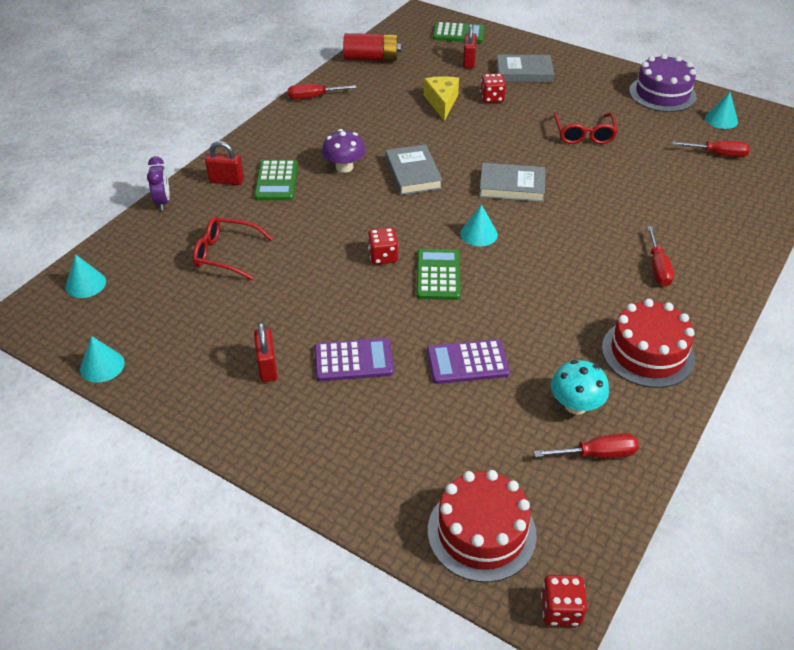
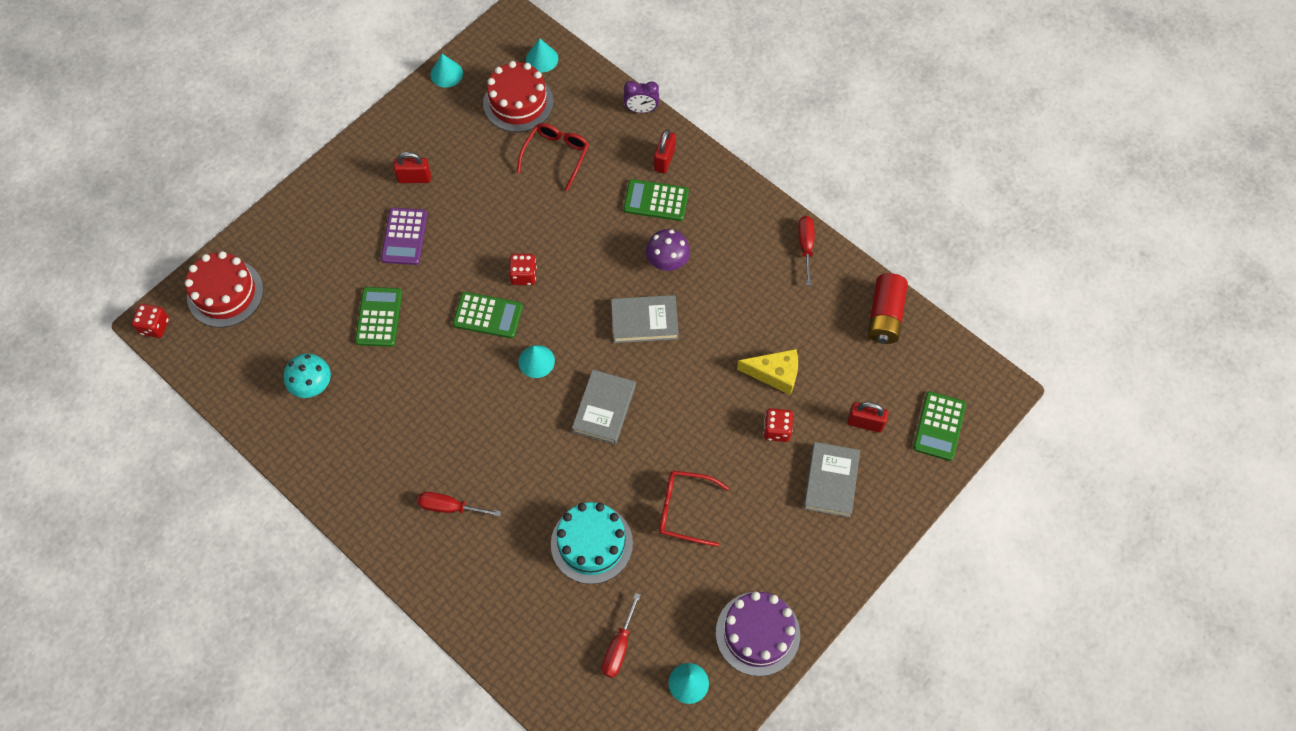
camera: 100 degrees right, 20 degrees up
(467, 362) = (379, 317): purple calculator -> green calculator
(597, 454) = (262, 386): red screwdriver -> none
(641, 178) = (591, 543): none -> turquoise cake
(647, 353) = (349, 459): red cake -> red cake (518, 102)

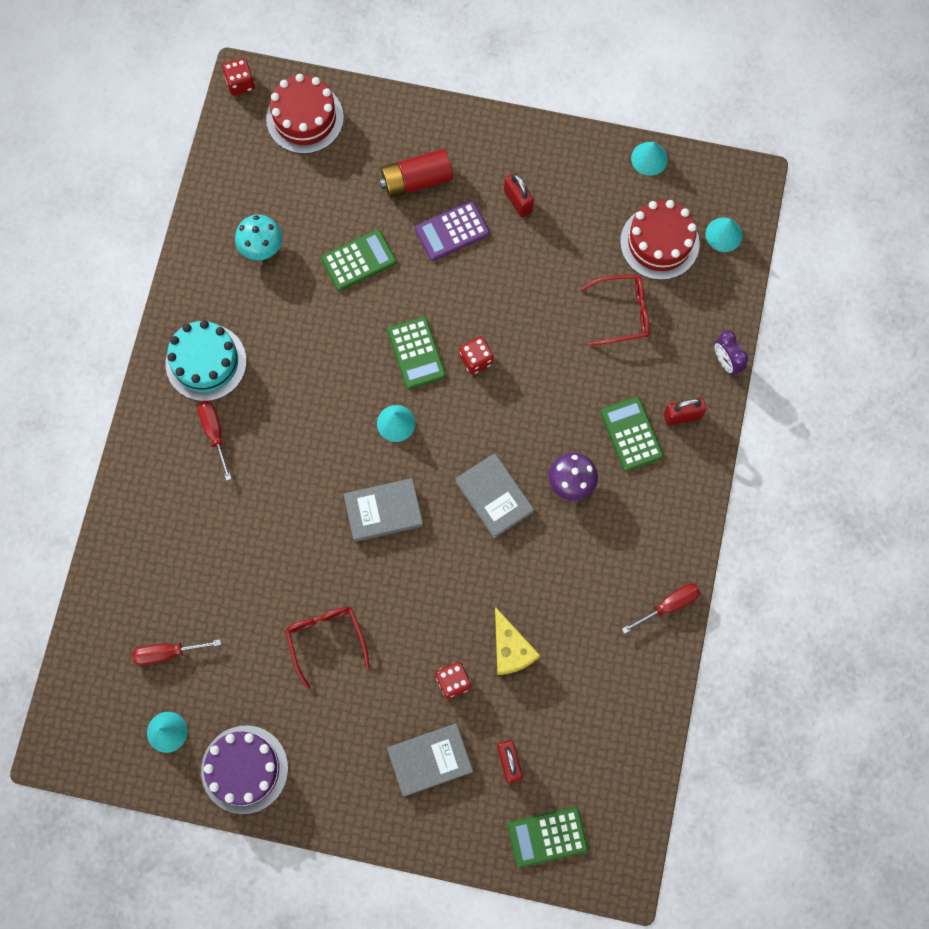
camera: 60 degrees right, 10 degrees up
(591, 543) = (248, 575): turquoise cake -> turquoise cake (206, 362)
(885, 316) = (637, 723): red battery -> red battery (416, 180)

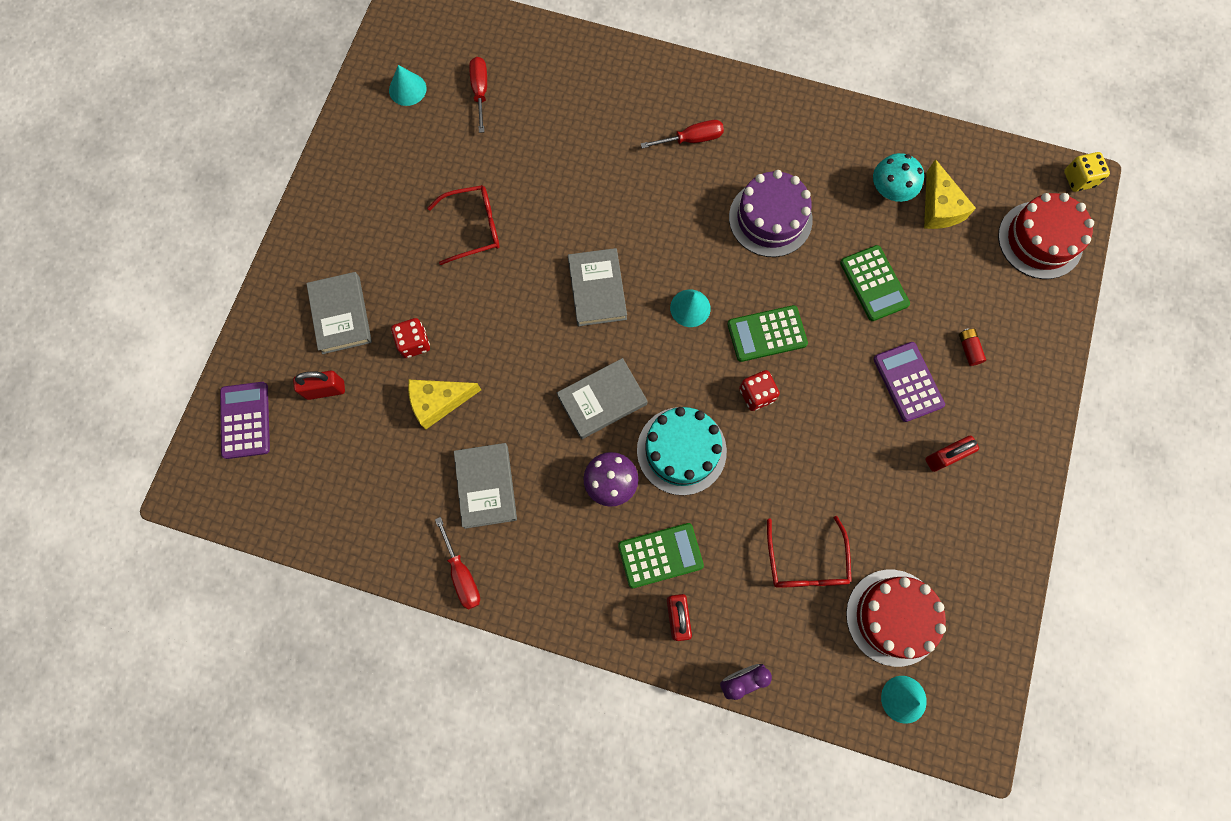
camera: 95 degrees right, 0 degrees up
(206, 362) = (765, 135): turquoise cake -> turquoise cake (681, 450)
(240, 83) = (1078, 179): red dice -> yellow dice
(244, 769) = (362, 151): purple cake -> purple cake (770, 218)
(277, 203) = (939, 207): none -> yellow cheese
(416, 180) = (968, 349): red battery -> red battery, size x0.46
(547, 836) = (245, 420): green calculator -> purple calculator
(587, 594) = (486, 486): none -> grey book
(649, 158) = (1003, 618): turquoise cone -> none

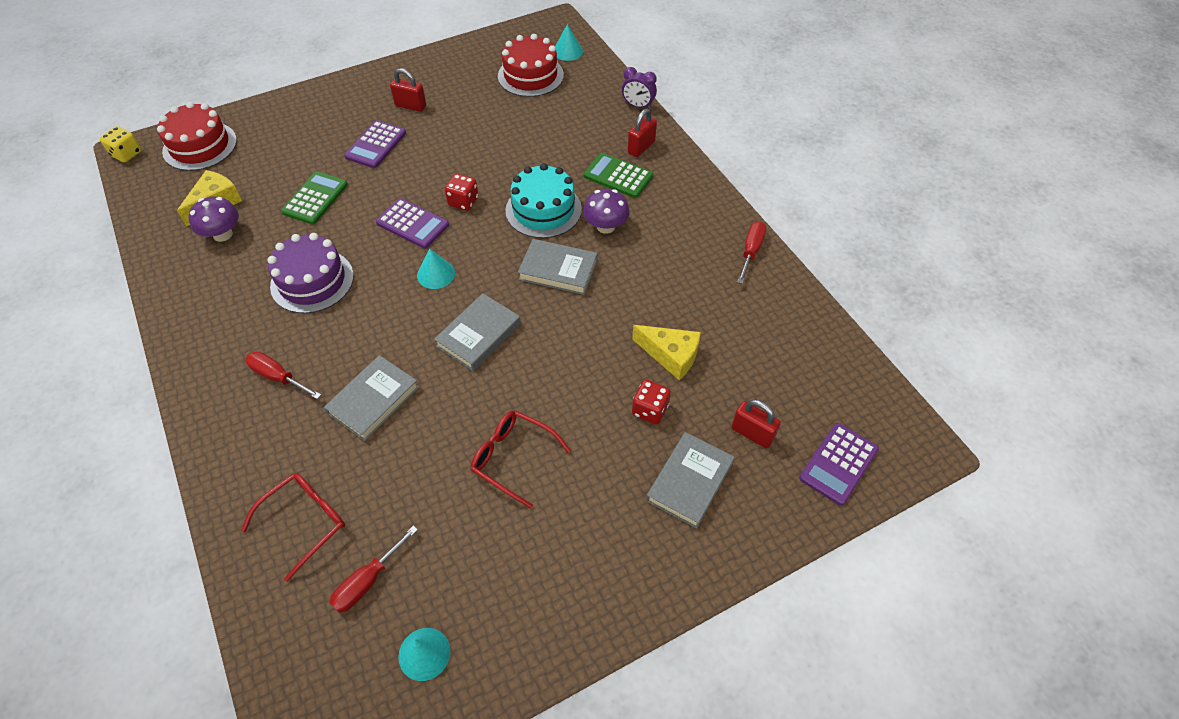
camera: 135 degrees left, 20 degrees down
(486, 486) = (688, 283): grey book -> grey book (373, 400)
(767, 334) = (412, 224): green calculator -> purple calculator
(806, 562) = (543, 120): red glasses -> red glasses (305, 522)
(890, 190) = (222, 234): turquoise mushroom -> purple mushroom
(968, 349) = (322, 133): red battery -> none

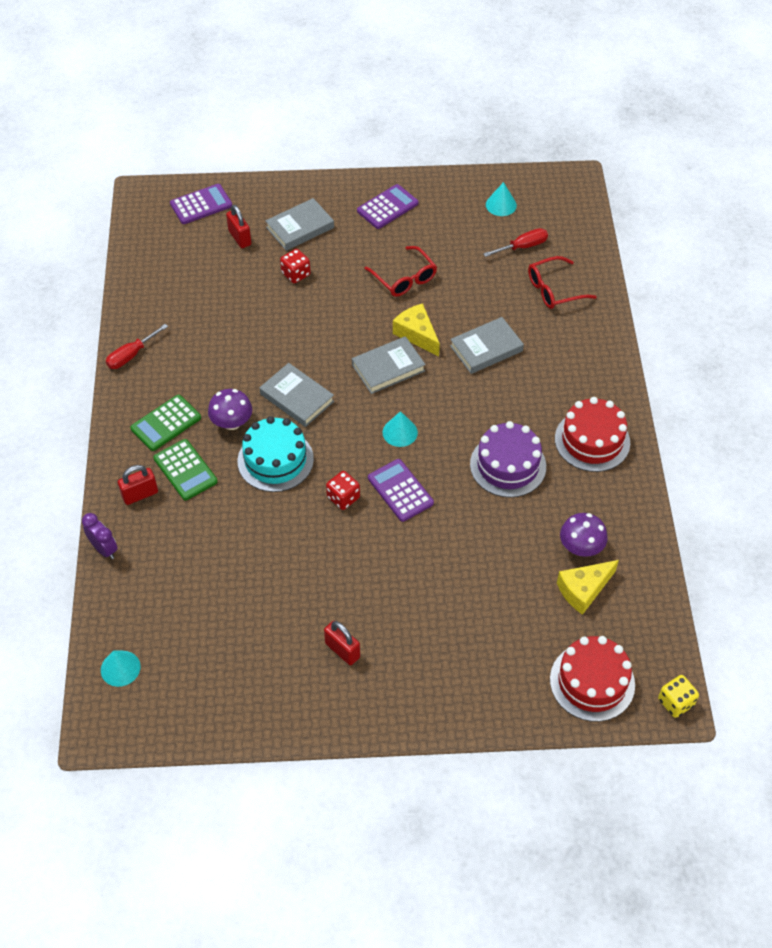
camera: 155 degrees left, 0 degrees up
(278, 377) = (554, 391): red screwdriver -> none
(315, 198) = (483, 557): green calculator -> green calculator (166, 423)
(376, 145) = (401, 605): purple calculator -> purple calculator (387, 207)
(530, 75) = (187, 644): red cake -> red cake (592, 440)
(671, 355) = (256, 302): yellow cheese -> yellow cheese (417, 334)

